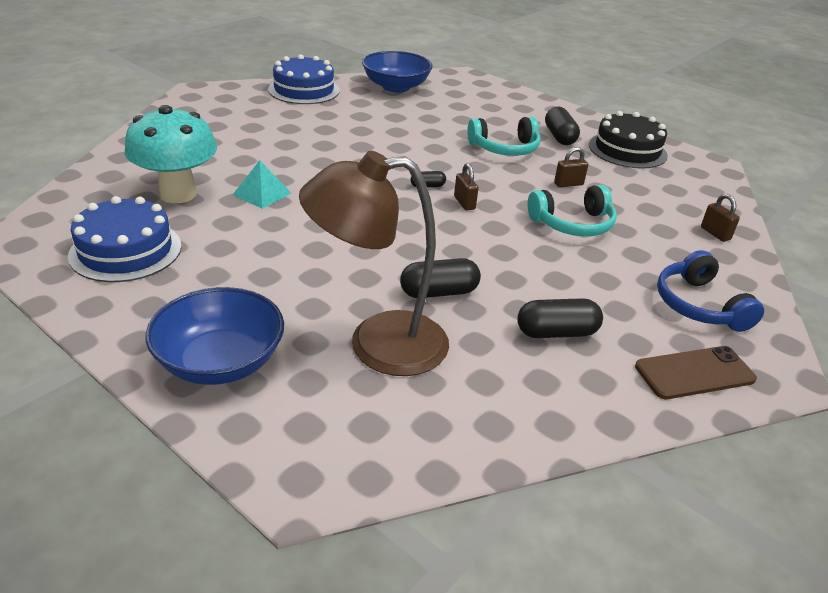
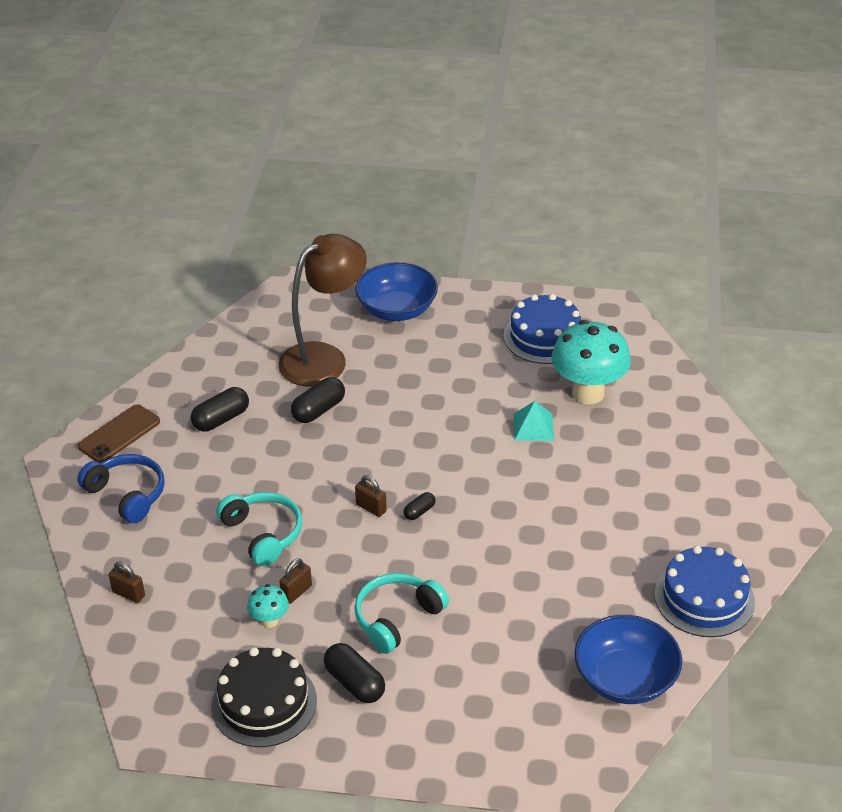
camera: 150 degrees right, 5 degrees up
(573, 224) = (263, 534): turquoise headphones -> turquoise headphones turned 105 degrees clockwise
(600, 179) = (269, 621): none -> turquoise mushroom

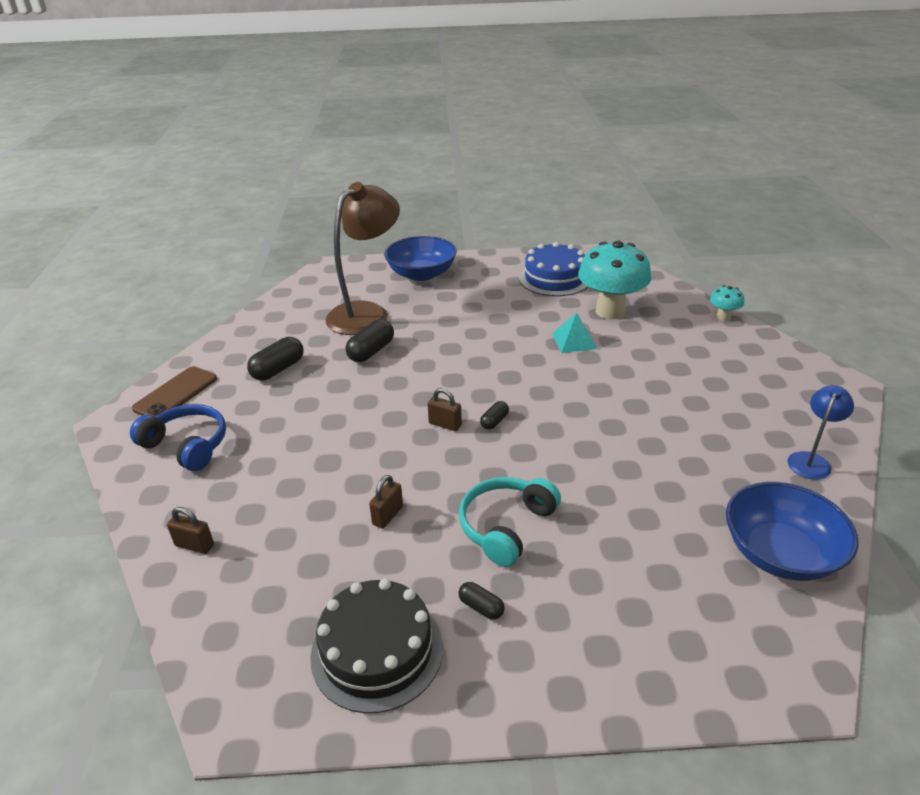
camera: 10 degrees left, 5 degrees down
(263, 534) = (338, 463): turquoise headphones -> none
(269, 621) = (364, 550): turquoise mushroom -> turquoise mushroom (723, 317)
(355, 683) = (481, 607): black capsule -> black capsule, size x0.56
(704, 598) = (811, 460): blue cake -> blue lamp

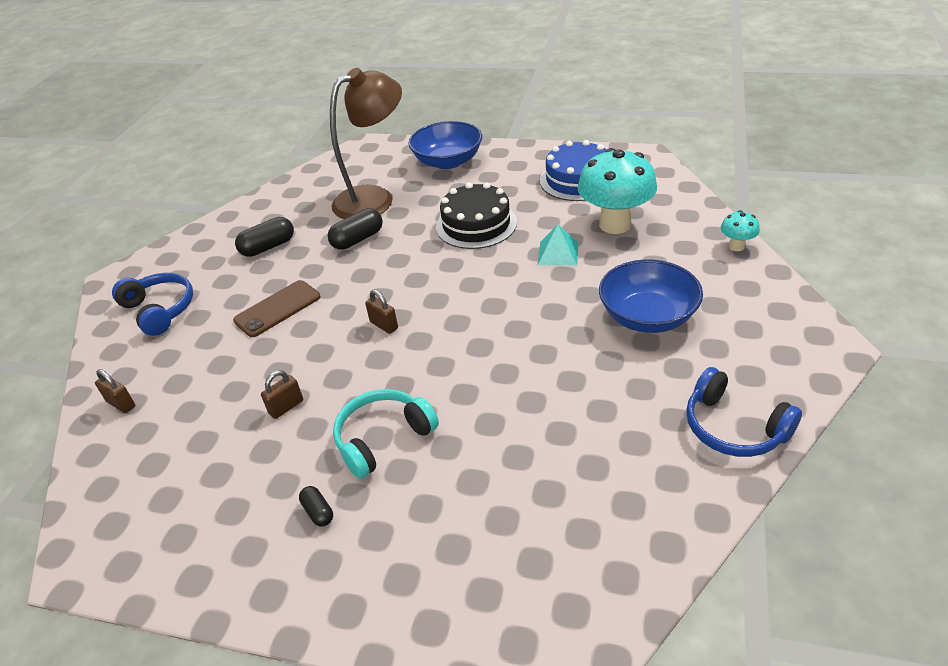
camera: 20 degrees right, 5 degrees up
(176, 393) = (174, 259): brown phone -> brown phone (277, 309)
(377, 650) = (212, 531): black cake -> black cake (476, 224)
(494, 421) = (431, 329): black capsule -> none
(780, 553) = (635, 522): blue bowl -> blue bowl (647, 316)
(811, 460) = (734, 427): blue lamp -> blue headphones

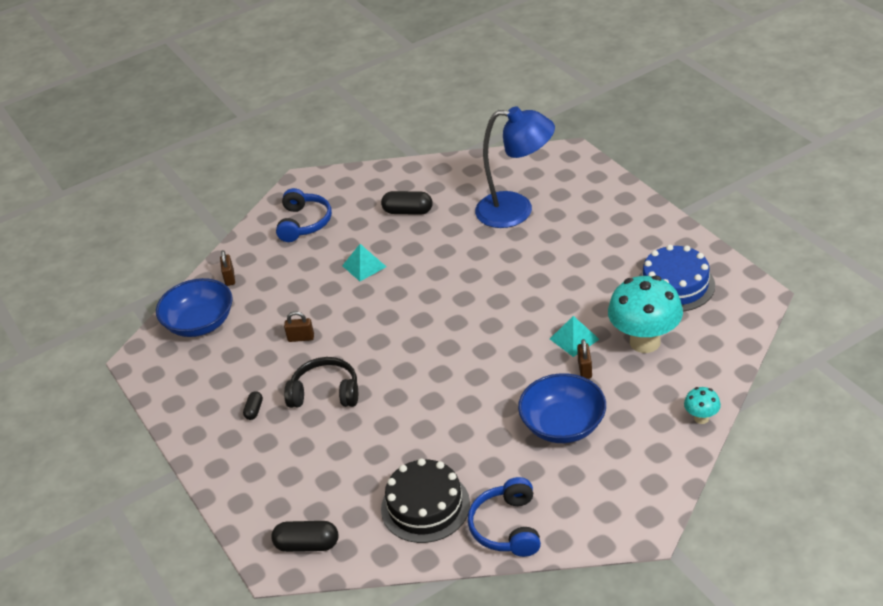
camera: 45 degrees right, 0 degrees up
(277, 309) = (364, 266): brown phone -> turquoise pyramid
(357, 239) = (466, 241): black capsule -> black capsule (307, 545)
(374, 198) = (516, 210): brown lamp -> blue lamp
(383, 438) = (325, 393): turquoise headphones -> black headphones
(384, 325) = (407, 319): brown padlock -> brown padlock (585, 369)
(448, 161) = (606, 206): blue bowl -> blue bowl (200, 323)
(476, 224) = (553, 278): black cake -> black cake (425, 506)

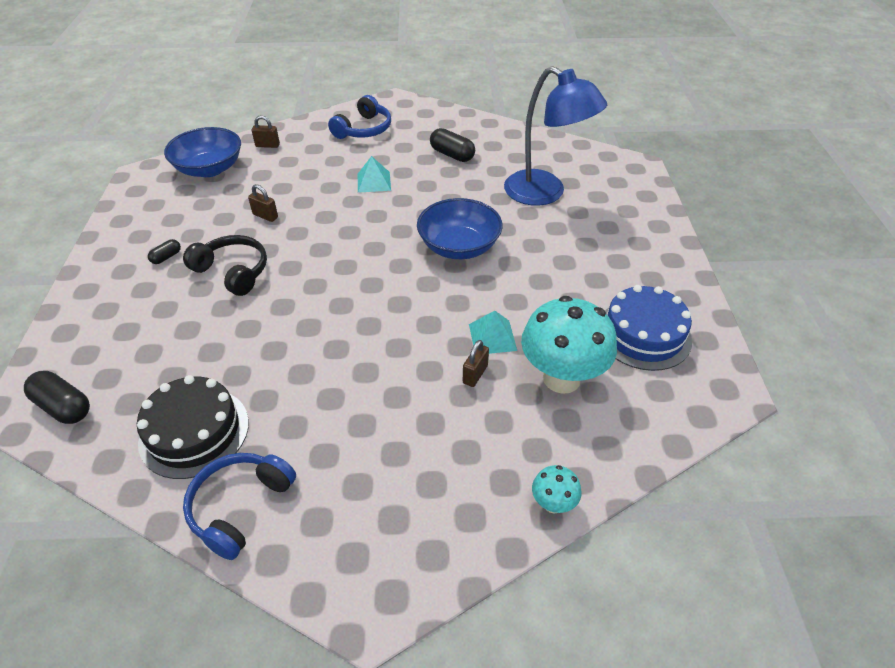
camera: 25 degrees right, 5 degrees up
(229, 278) = (267, 145): brown padlock -> brown padlock turned 75 degrees clockwise
(563, 425) = (400, 423): blue bowl -> blue bowl (459, 246)

